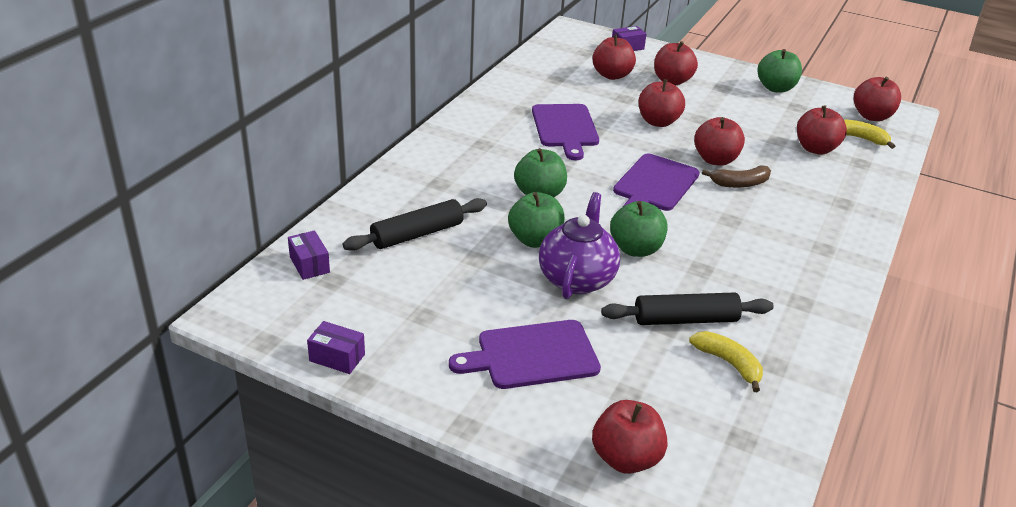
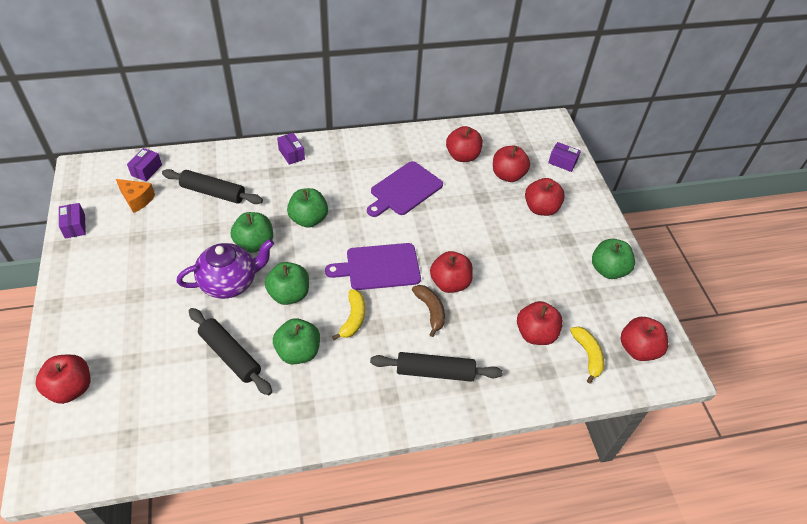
camera: 50 degrees right, 15 degrees up
(354, 291) = (137, 199): none -> orange cheese
(424, 163) = (291, 154): none -> purple box
(532, 355) = (136, 301): purple cutting board -> none
(658, 122) = (469, 229): red apple -> red apple (462, 156)
(721, 275) = (298, 352): none -> green apple
(728, 363) = (200, 398): yellow banana -> yellow banana (353, 318)
(740, 183) = (430, 311): brown banana -> brown banana turned 150 degrees counterclockwise
(815, 213) = (435, 372): none -> black rolling pin

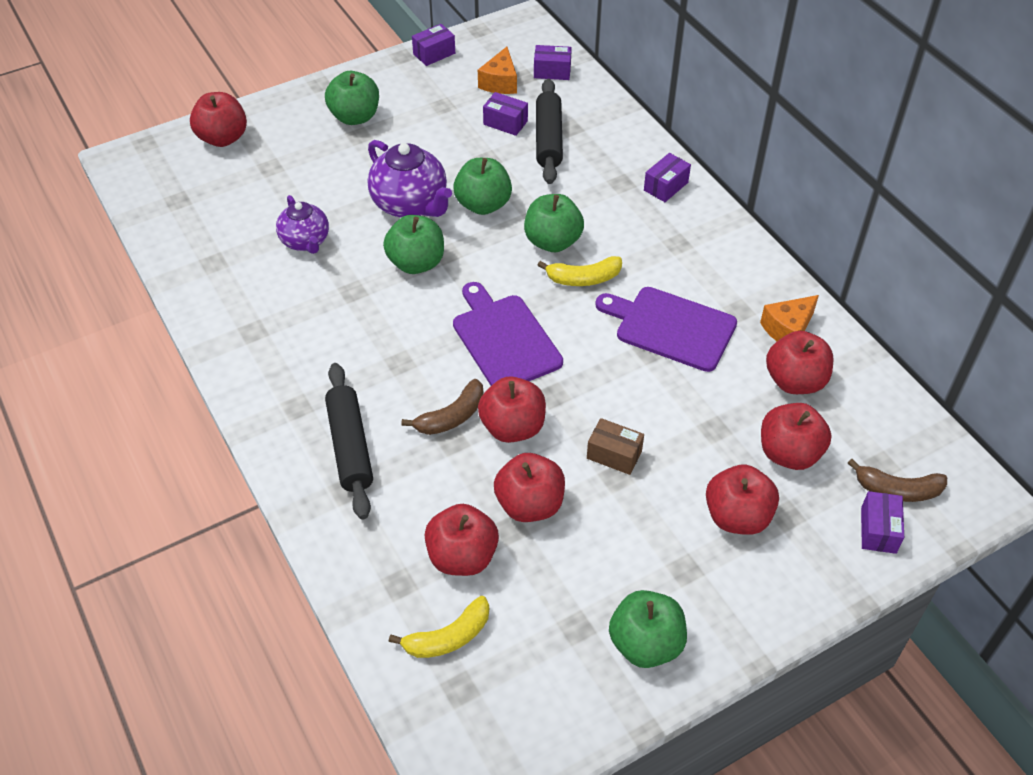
camera: 75 degrees right, 0 degrees up
(181, 209) = (505, 123): none -> purple box
(230, 355) = (305, 241): black rolling pin -> purple teapot
(298, 352) = (332, 299): green apple -> green apple (355, 117)
(353, 318) = (404, 337): yellow banana -> yellow banana (583, 278)
(426, 146) = (788, 329): none -> orange cheese
(485, 244) = (614, 454): none -> brown box
(541, 147) = (897, 490): none -> brown banana
(638, 349) = (489, 713): red apple -> red apple (529, 504)

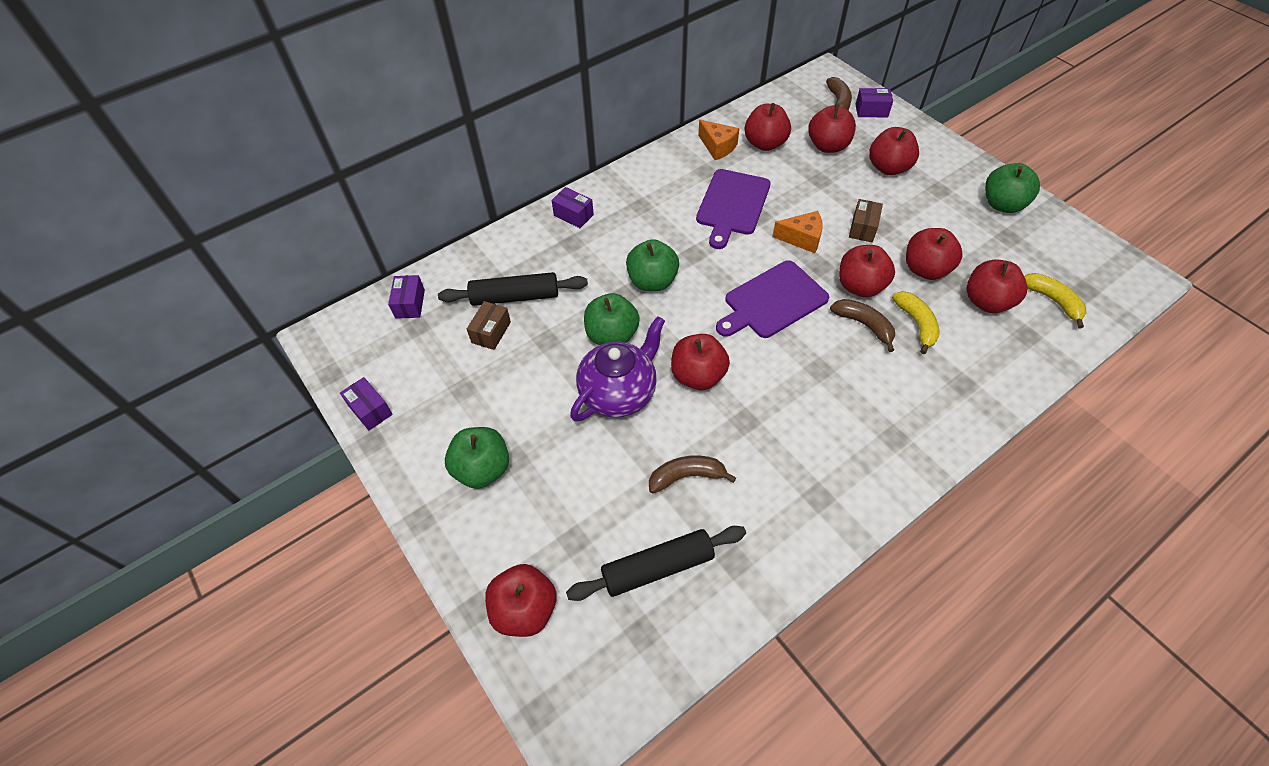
camera: 95 degrees left, 5 degrees up
(305, 241) = (686, 476): purple teapot -> brown banana
(350, 446) = (920, 389): black rolling pin -> black rolling pin (657, 567)
(416, 263) = (698, 376): green apple -> red apple
(500, 82) = (426, 344): orange cheese -> orange cheese (802, 238)
(505, 123) = (491, 332): purple box -> brown box
(583, 278) = (692, 258): yellow banana -> yellow banana (916, 324)

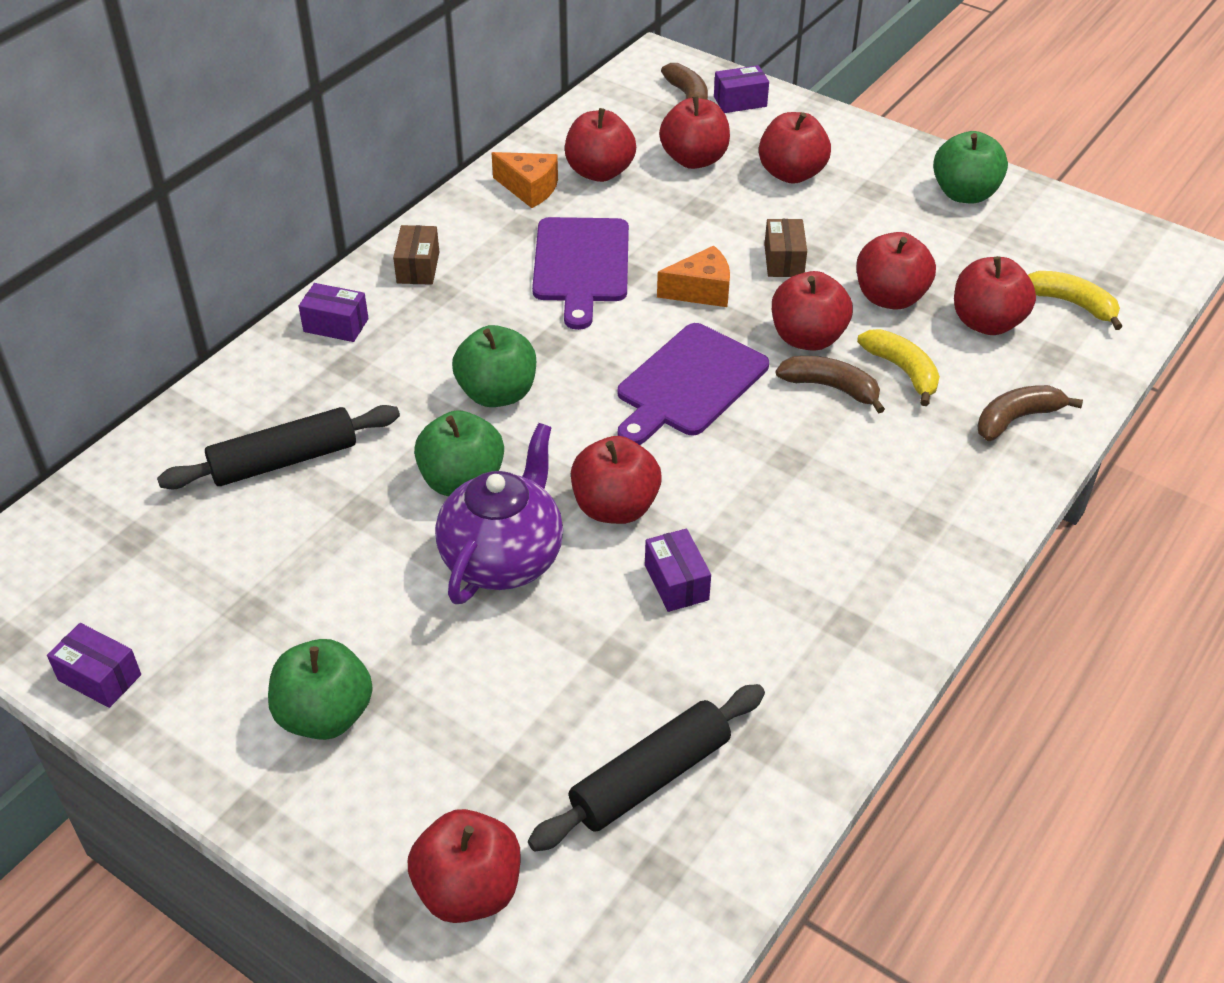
camera: 20 degrees left, 10 degrees down
(410, 304) = (108, 508): purple box -> purple box (676, 582)
(491, 332) = (263, 519): brown box -> brown box (418, 267)
(686, 476) = (648, 646): brown banana -> brown banana (1016, 419)

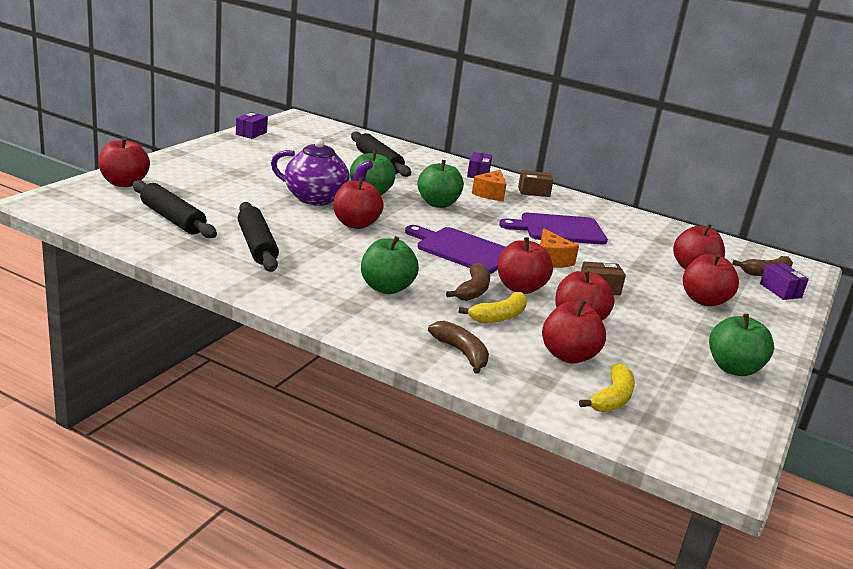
camera: 80 degrees right, 20 degrees down
(325, 715) = (224, 164): green apple -> green apple (386, 288)
(529, 189) = (624, 221): orange cheese -> orange cheese (490, 194)
(599, 172) = (656, 240): red apple -> none
(676, 582) = (300, 234): purple box -> none
(741, 642) = (257, 246): none -> black rolling pin

